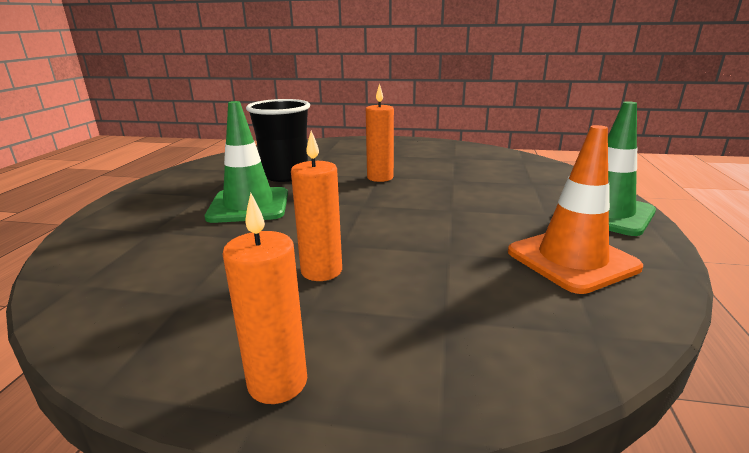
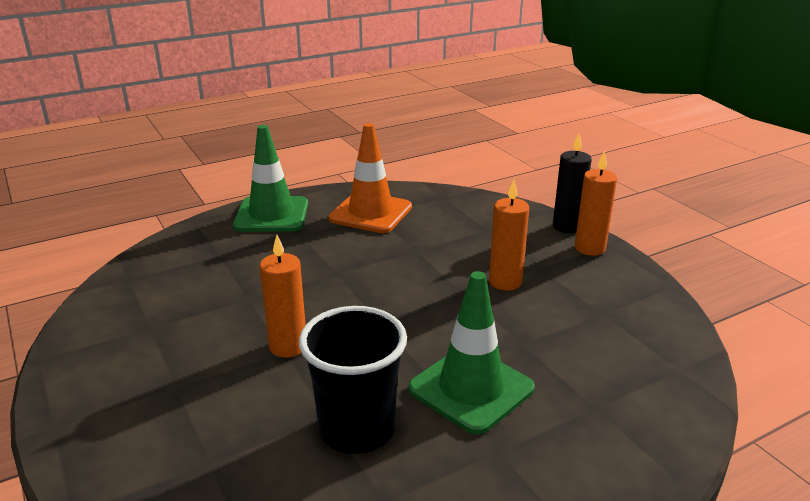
camera: 130 degrees left, 5 degrees up
(362, 409) = (567, 226): none -> black candle

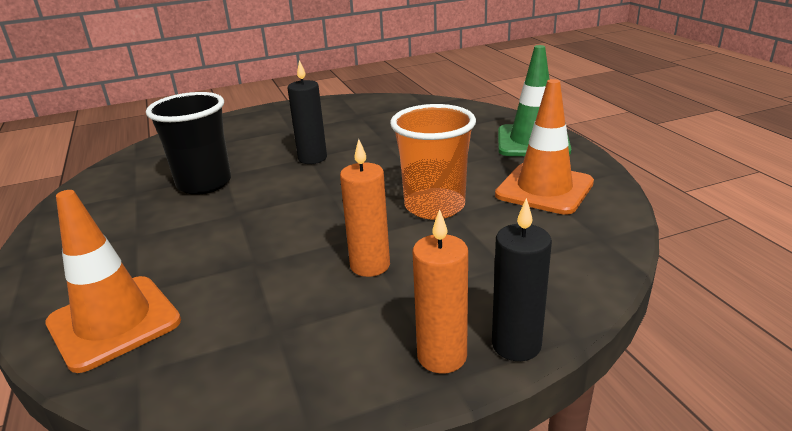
camera: 100 degrees right, 0 degrees up
(288, 346) = (312, 158): orange candle -> black candle
(404, 259) = (434, 206): none -> orange cup
(471, 388) = (211, 229): green traffic cone -> none
(640, 405) = (114, 322): none -> orange traffic cone

